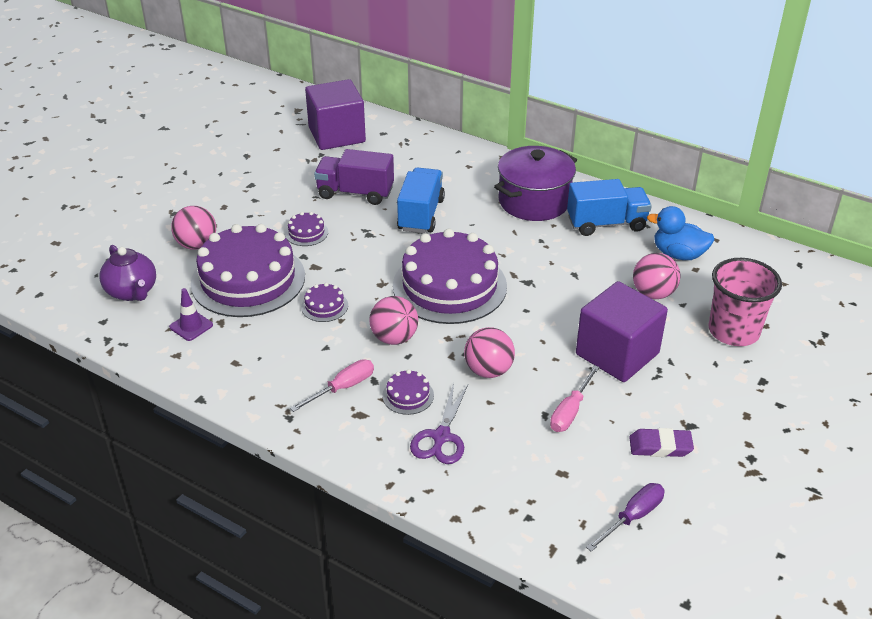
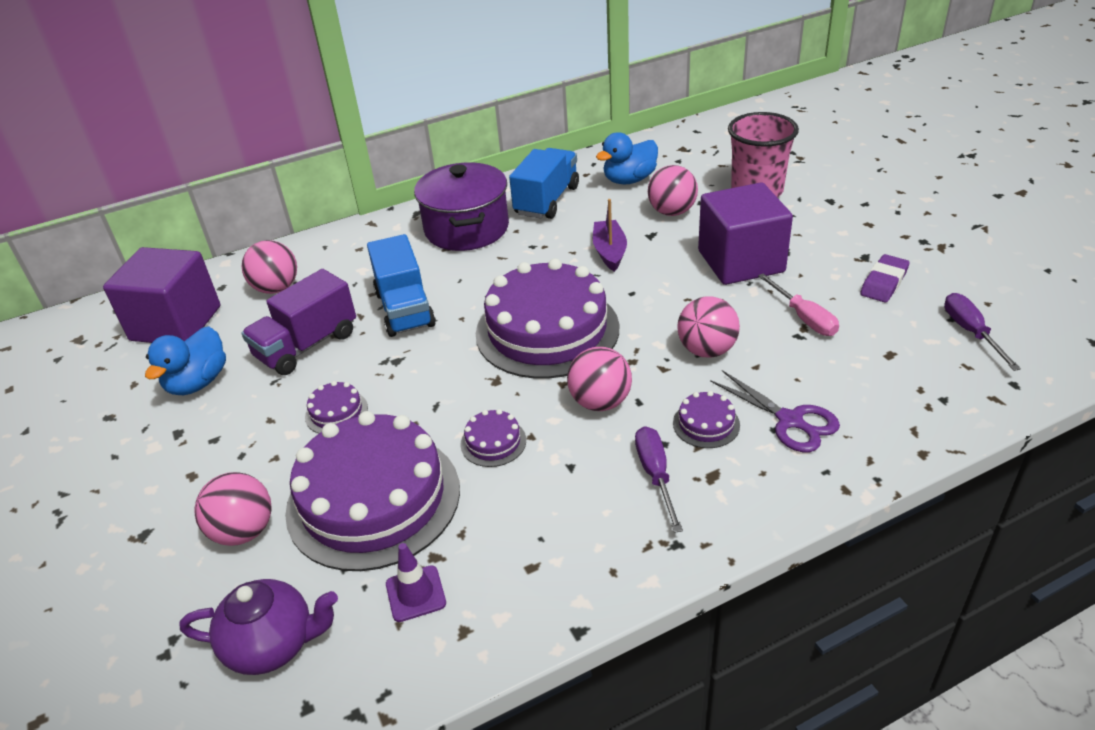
camera: 55 degrees left, 0 degrees up
(294, 170) = (198, 382): none -> blue duck
(343, 388) = (655, 475): pink screwdriver -> purple screwdriver
(399, 154) = (276, 288): none -> pink ball
(421, 215) = (404, 309): blue truck -> blue truck turned 150 degrees counterclockwise
(567, 280) = (609, 252): none -> purple boat

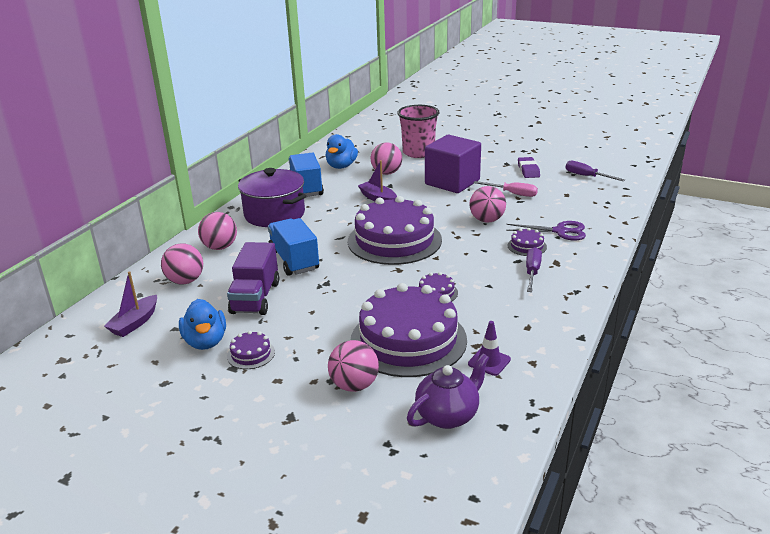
camera: 40 degrees left, 10 degrees down
(176, 323) = (135, 323): purple cube -> purple boat
(336, 412) = (326, 317): purple cake -> purple cake (251, 354)
(404, 309) = (294, 260): blue truck -> blue truck turned 150 degrees counterclockwise
(600, 402) = (466, 257): pink ball -> pink ball (220, 247)
(655, 475) = (532, 272): purple screwdriver -> purple screwdriver turned 60 degrees clockwise

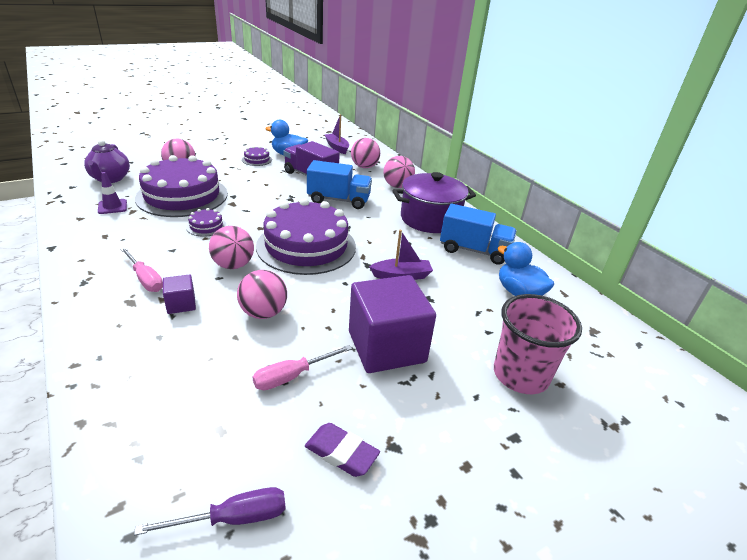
camera: 120 degrees right, 5 degrees up
(386, 173) = (467, 313): pink ball -> pink ball (233, 265)
(527, 246) = (181, 304): purple cake -> purple cube
(532, 272) = (145, 279): purple screwdriver -> pink screwdriver
(560, 231) = (163, 346): purple scissors -> none

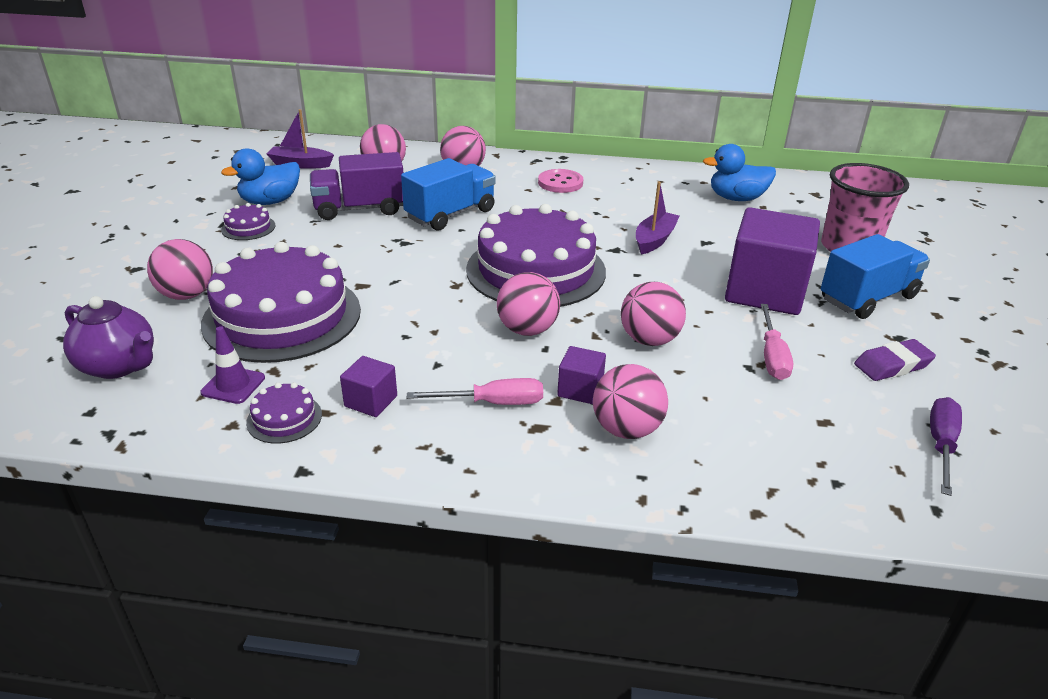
camera: 50 degrees left, 0 degrees up
(122, 244) = (371, 401): none -> purple cube
(148, 335) = (626, 429): none -> pink ball
(206, 226) = (403, 322): purple cake -> purple cake (284, 418)
(430, 219) = (560, 183): purple pot -> pink button
(474, 251) = (647, 188): blue truck -> blue truck (867, 298)

